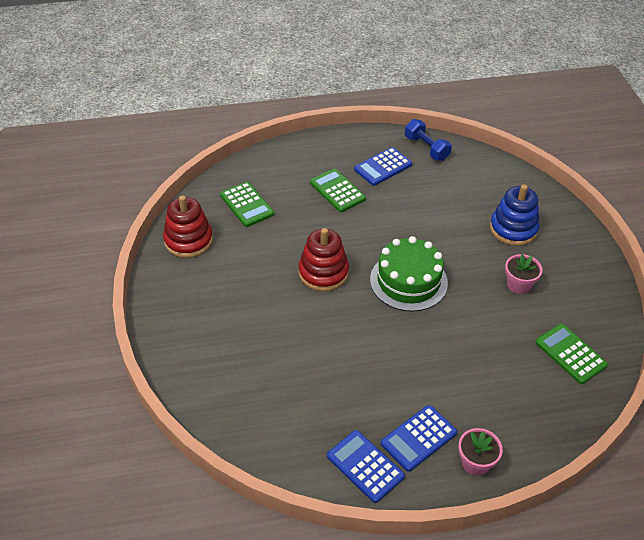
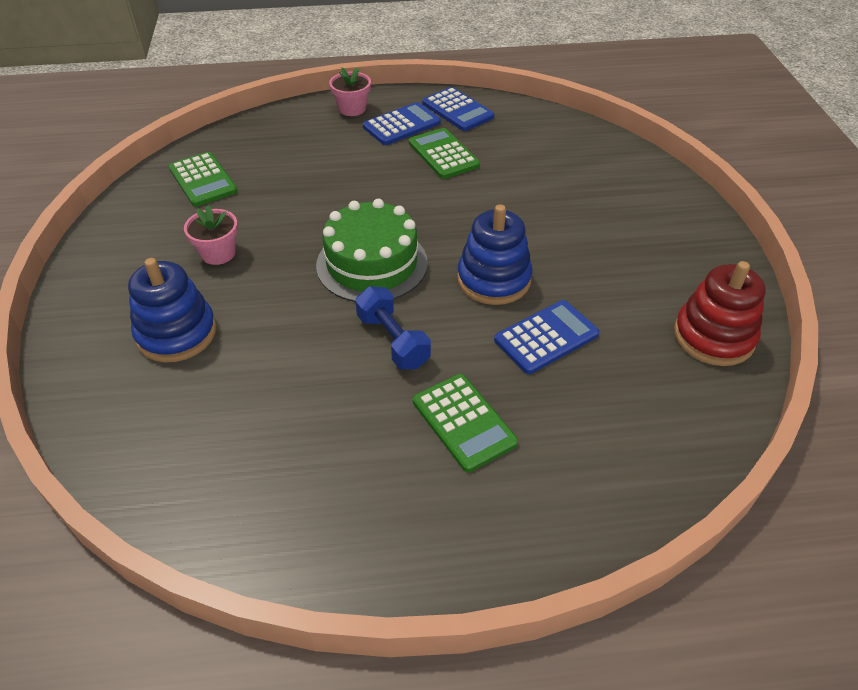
camera: 175 degrees left, 0 degrees up
(246, 205) = (632, 399): green calculator -> green calculator (443, 154)
(323, 273) = (494, 279): red stacking toy -> blue stacking toy
(383, 167) = (364, 477): blue calculator -> blue calculator (546, 337)
(426, 148) = (255, 528): blue dumbbell -> blue dumbbell (393, 341)

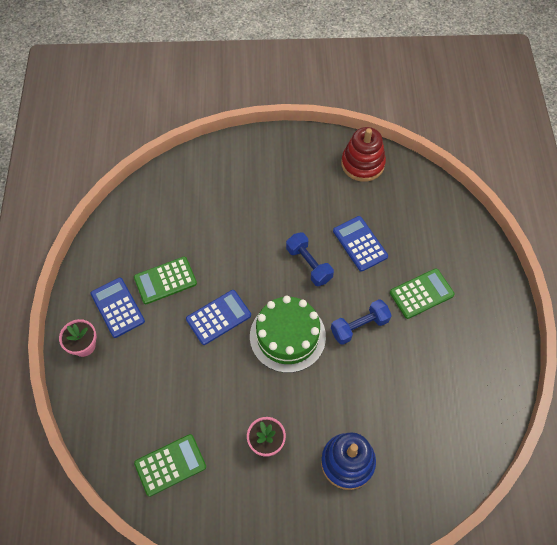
camera: 85 degrees left, 15 degrees up
(457, 110) = (104, 264): blue calculator -> blue calculator (218, 317)
(494, 279) = (309, 264): blue stacking toy -> blue dumbbell

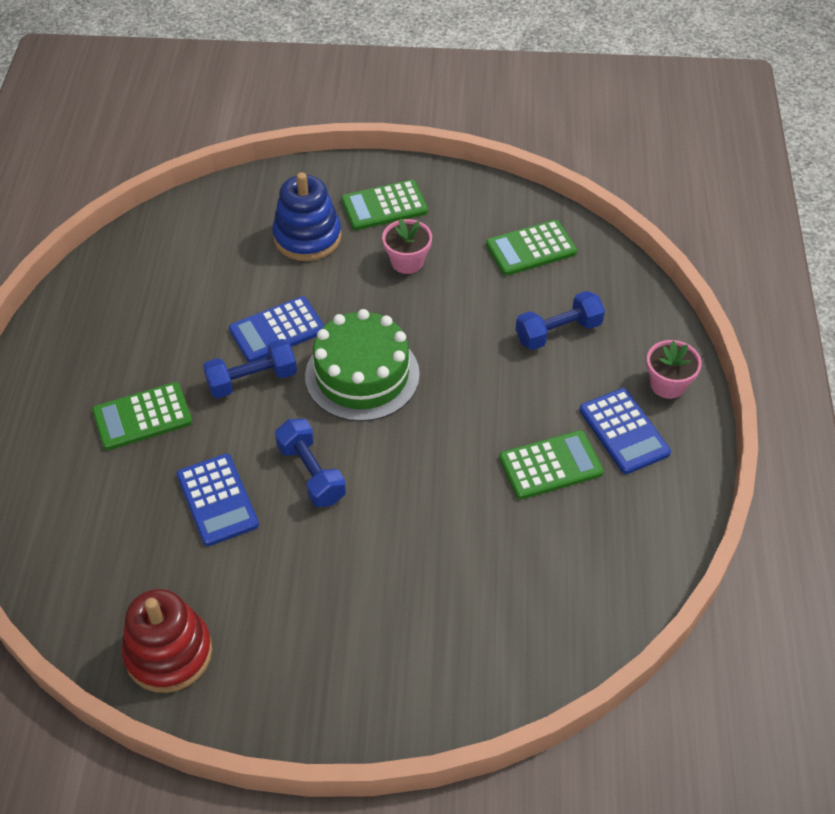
camera: 175 degrees left, 10 degrees down
(154, 383) = (558, 332): none -> blue dumbbell
(218, 317) = (464, 407): blue calculator -> blue calculator (277, 330)
(291, 504) = (384, 206): none -> green calculator

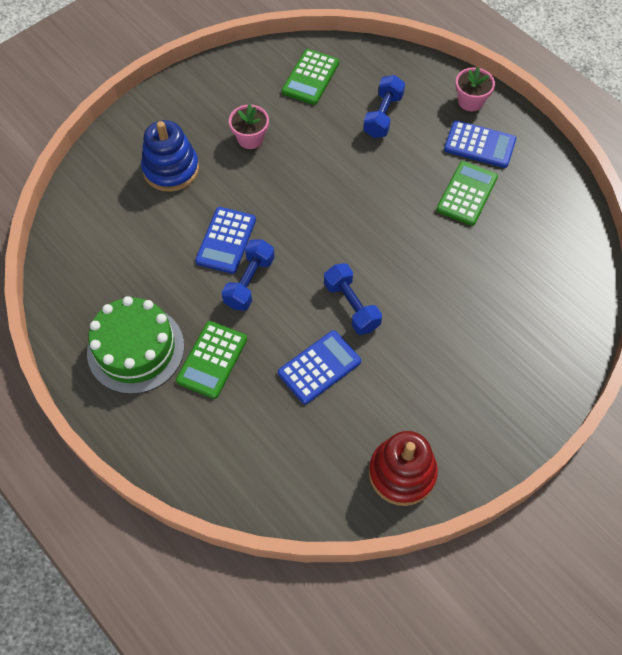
camera: 45 degrees left, 10 degrees up
(217, 500) = (319, 367): blue calculator -> blue calculator turned 60 degrees counterclockwise
(311, 473) = (351, 306): blue dumbbell -> blue dumbbell turned 45 degrees clockwise
(362, 375) = (309, 226): green cake -> green cake (135, 349)
(384, 206) = (194, 114): green calculator -> none

